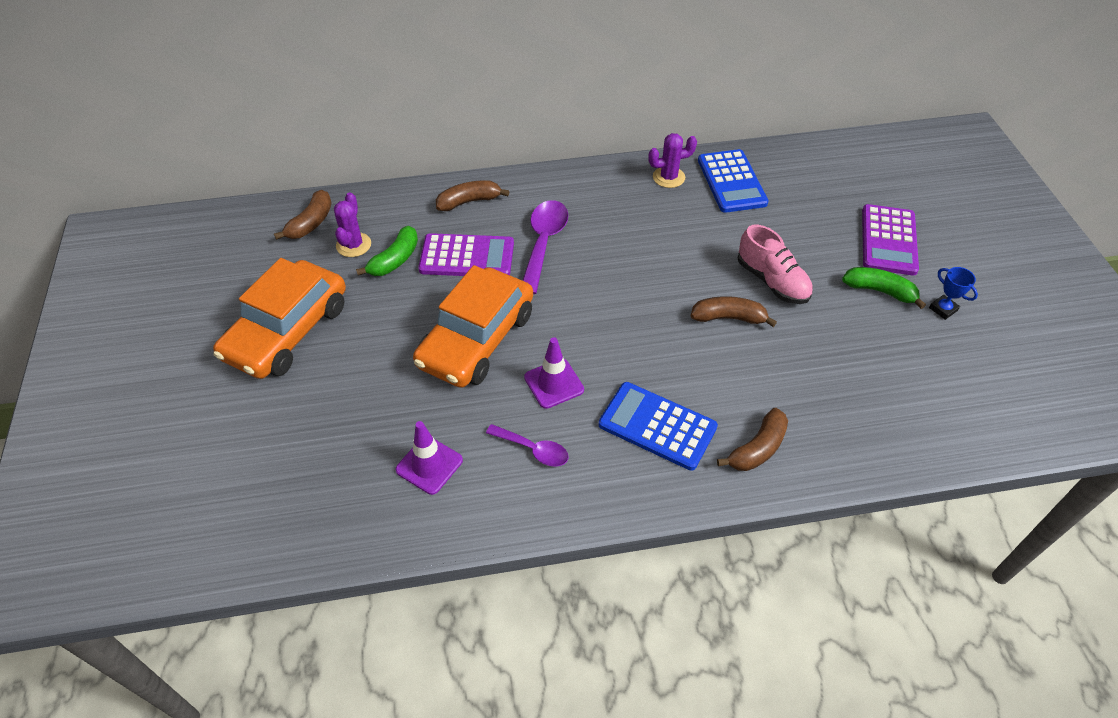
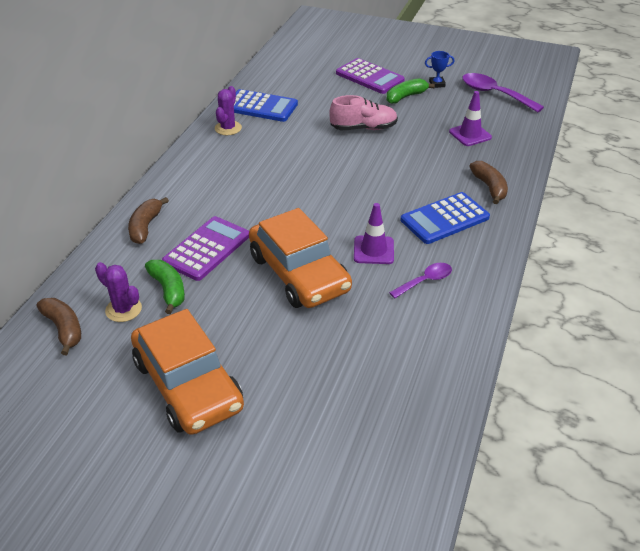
camera: 60 degrees left, 10 degrees down
(429, 465) = (402, 339): purple traffic cone -> purple traffic cone (470, 134)
(543, 243) = (233, 206): purple spoon -> purple spoon (495, 94)
(728, 318) = (379, 156): brown banana -> none

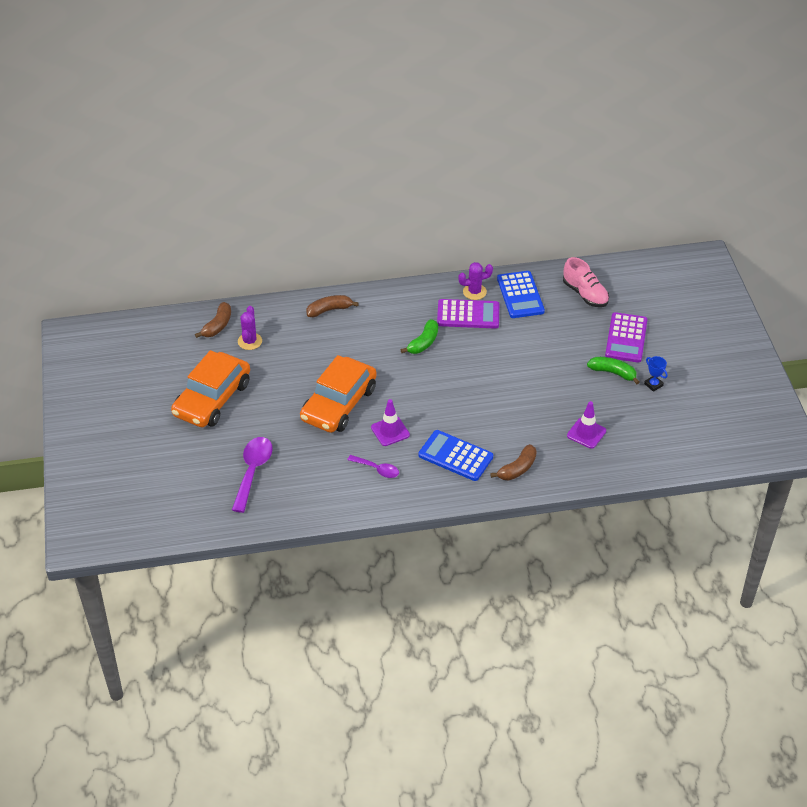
camera: 60 degrees right, 5 degrees up
(168, 290) = (279, 351): green banana -> green banana (423, 343)
(207, 249) = (330, 349): purple calculator -> purple calculator (468, 315)
(363, 128) = (540, 366): pink shoe -> pink shoe (585, 294)
(495, 94) = (670, 428): purple spoon -> purple spoon (253, 471)

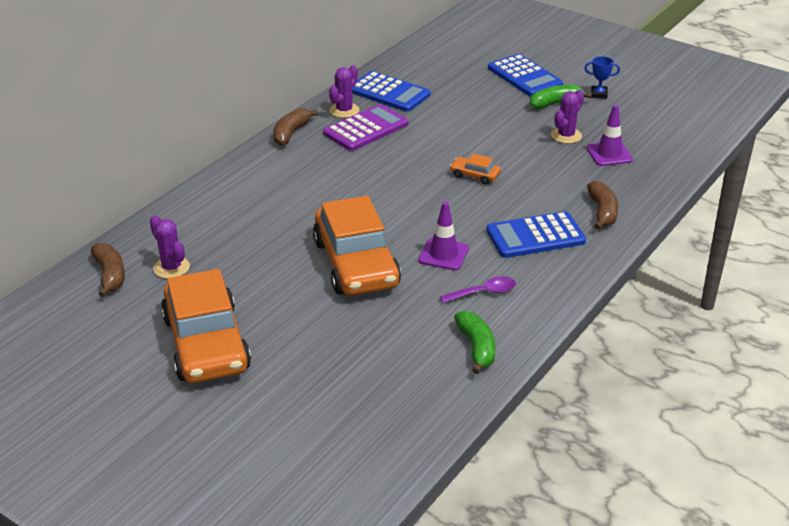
camera: 45 degrees left, 10 degrees down
(253, 471) = (360, 379): purple spoon -> none
(329, 310) = (221, 195): brown banana -> brown banana (291, 133)
(423, 343) = (359, 170): green banana -> green banana (476, 348)
(482, 392) = (475, 175): none -> orange car
(581, 401) = (566, 136): none -> purple cactus
(585, 294) = (442, 66): pink shoe -> none
(626, 338) = (524, 76): purple calculator -> blue calculator

